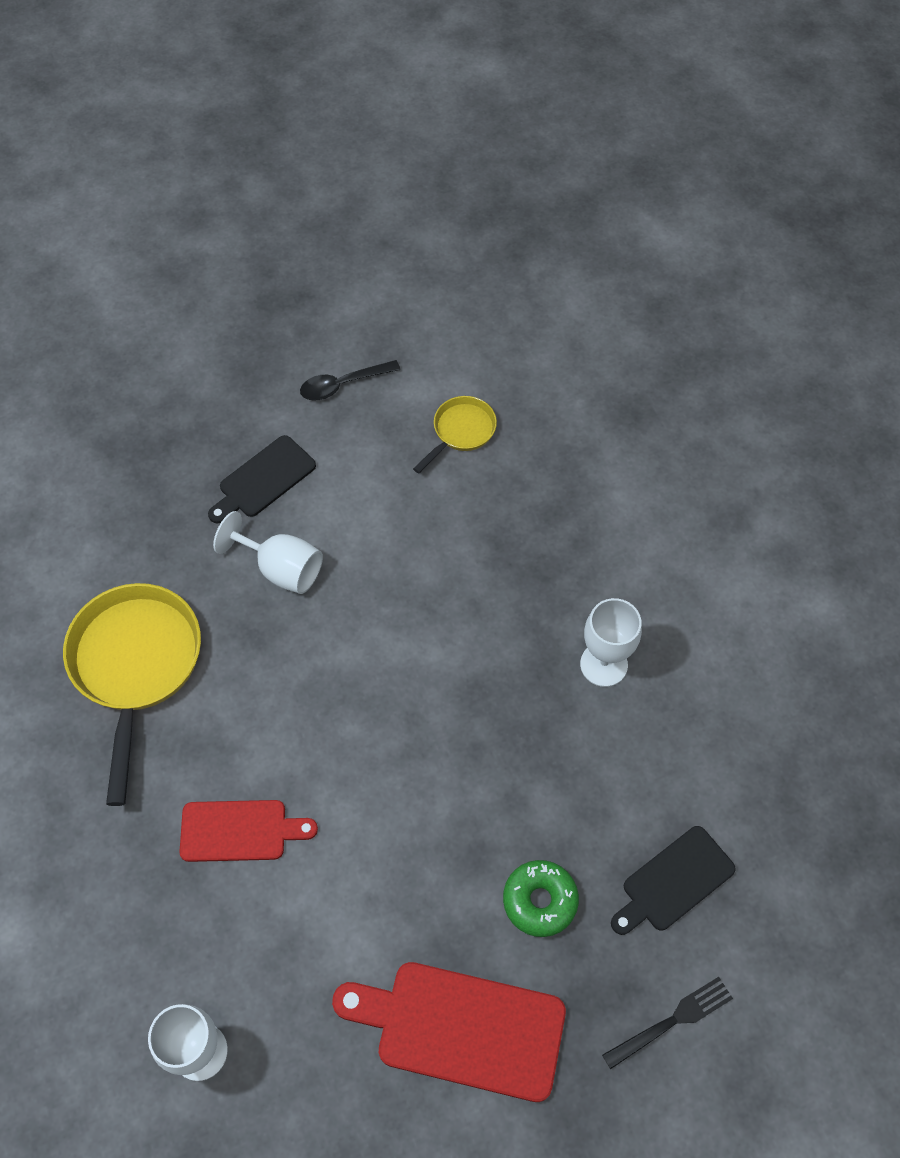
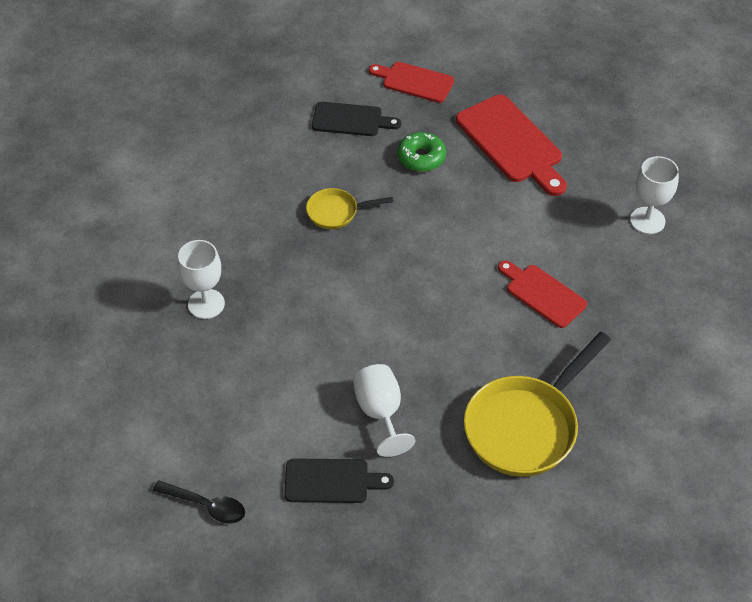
camera: 135 degrees left, 10 degrees down
(461, 432) = (174, 405): yellow pan -> yellow pan (336, 212)
(603, 664) = (264, 221): white goblet -> white goblet (206, 304)
(672, 1020) = (414, 82): black fork -> red cutting board

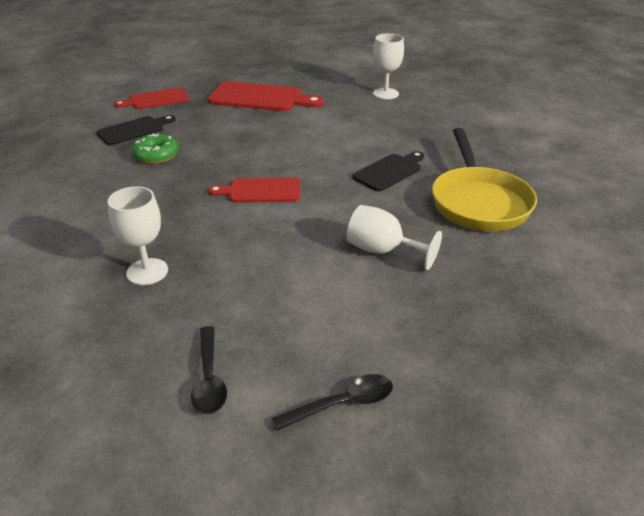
camera: 45 degrees left, 15 degrees down
(156, 424) = (209, 378): none -> black spoon
(331, 481) = (414, 311): black cutting board -> black cutting board (389, 171)
(336, 212) = (187, 173): yellow pan -> none
(421, 157) = (211, 125): green donut -> green donut (156, 155)
(542, 294) = (383, 144): red cutting board -> red cutting board (261, 191)

